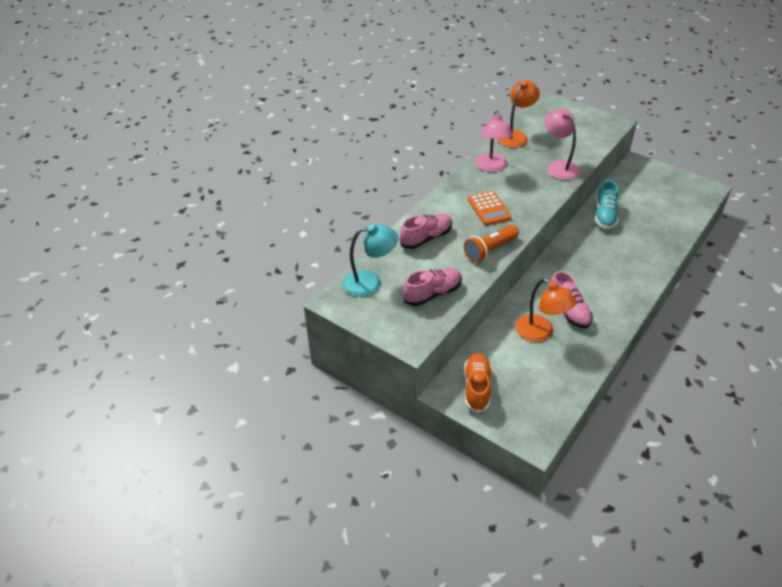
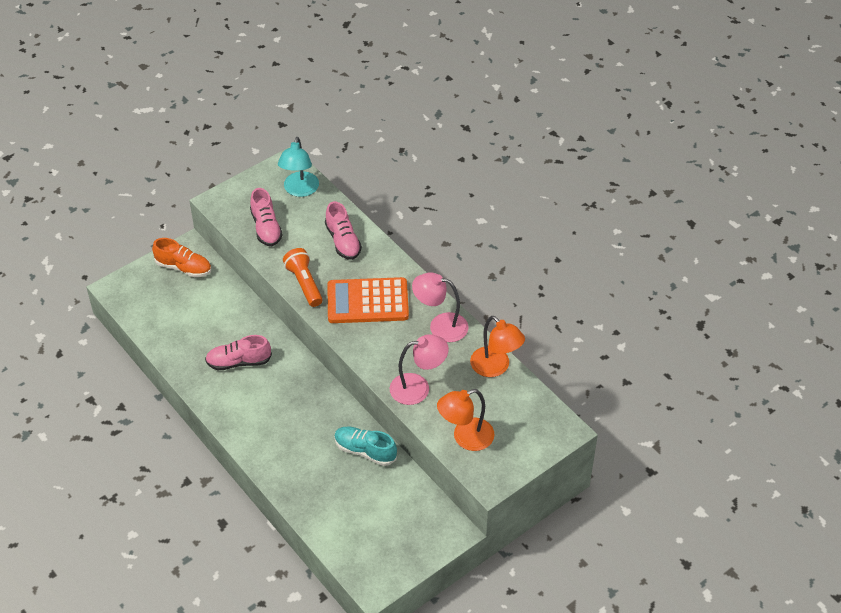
camera: 105 degrees right, 5 degrees up
(489, 209) = (367, 301): orange calculator -> orange calculator, size x1.61
(540, 333) = (221, 330): orange lamp -> orange lamp (465, 438)

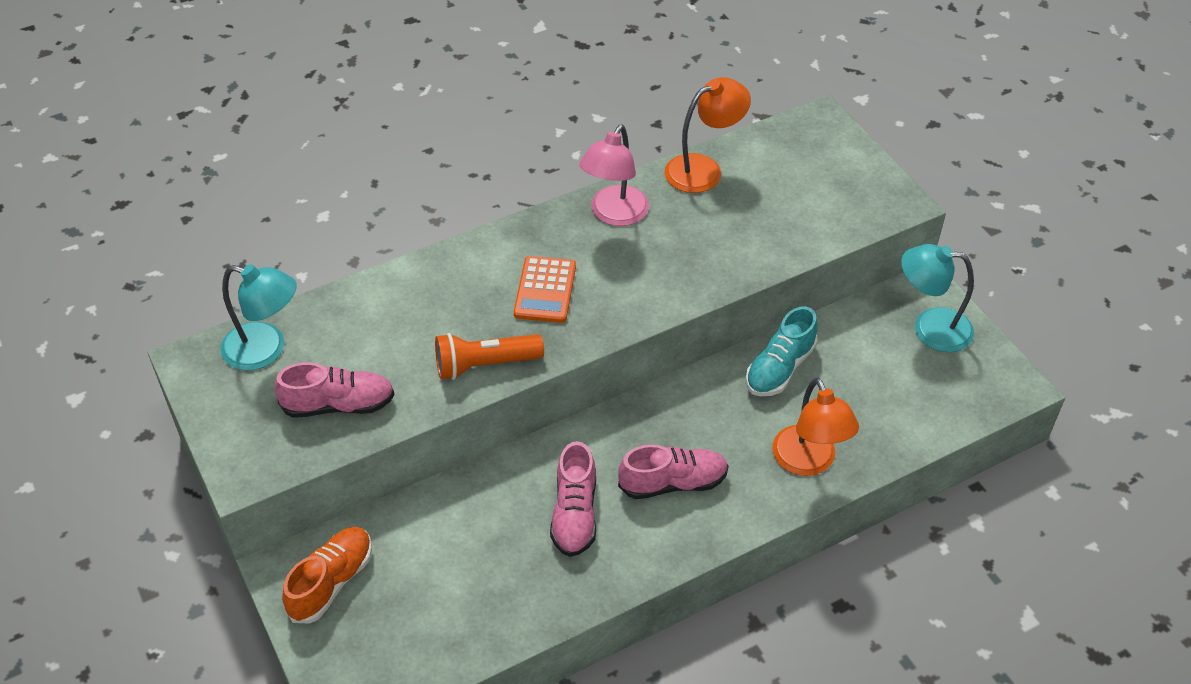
camera: 80 degrees left, 0 degrees up
(343, 241) = (406, 306): pink shoe -> pink shoe (673, 483)
(367, 301) = (545, 290): orange calculator -> orange calculator, size x0.62
(417, 535) = (930, 328): none -> turquoise lamp
(418, 387) = (727, 253): pink lamp -> none
(465, 438) = (823, 216): orange lamp -> orange lamp (808, 462)

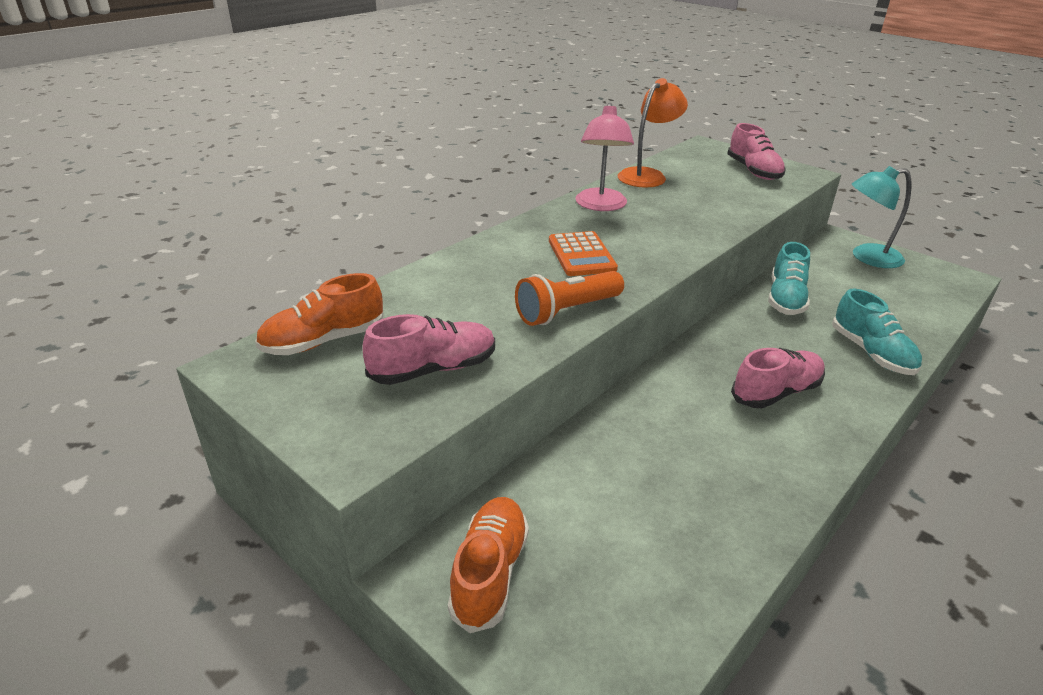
camera: 20 degrees left, 15 degrees down
(266, 350) = (323, 341): turquoise lamp -> orange shoe
(574, 514) = (709, 438): pink shoe -> pink shoe (753, 171)
(808, 462) = (871, 353): orange lamp -> turquoise shoe

